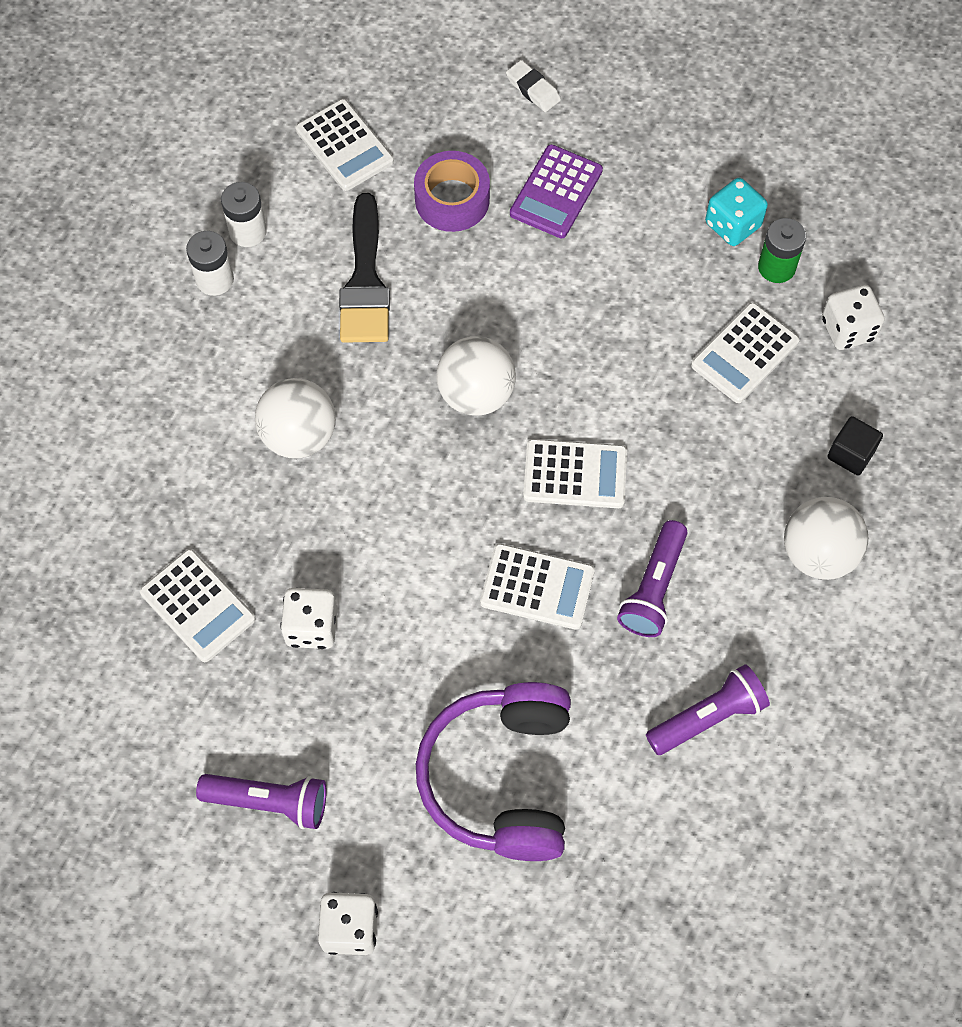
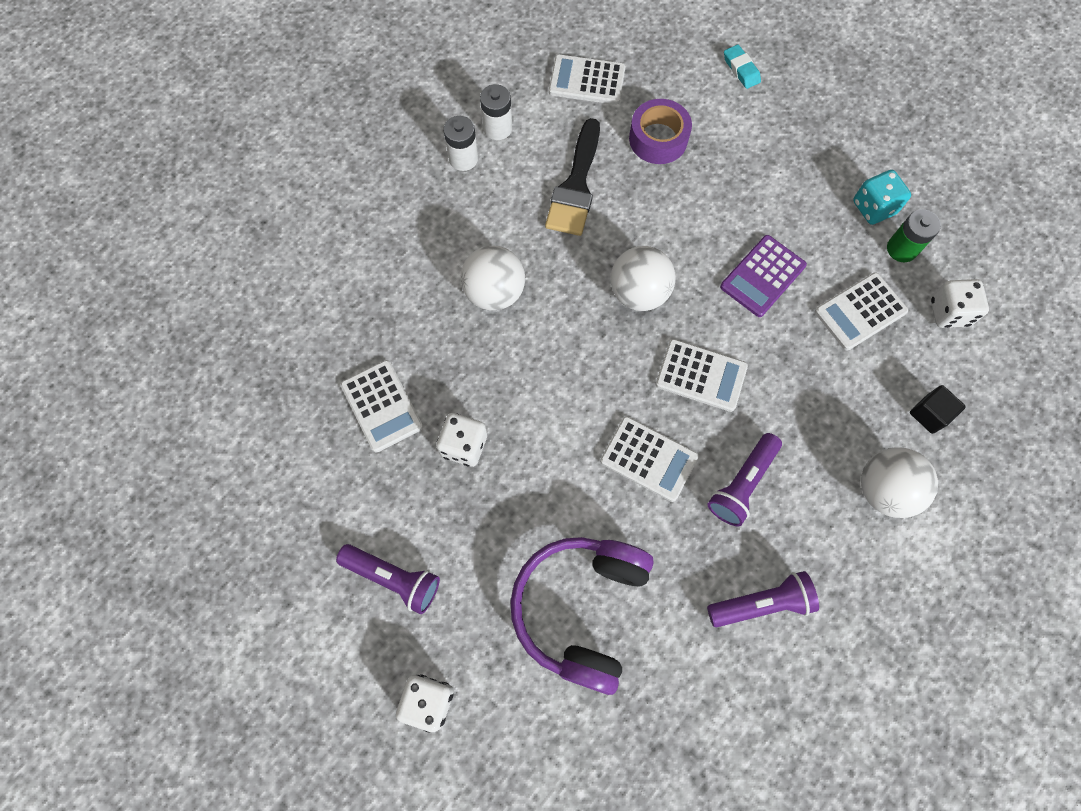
camera: 15 degrees right, 5 degrees up
(344, 146) = (587, 80): white calculator -> white calculator turned 120 degrees clockwise
(533, 89) = (741, 69): white eraser -> turquoise eraser
(556, 192) = (740, 151): purple calculator -> purple calculator (762, 276)

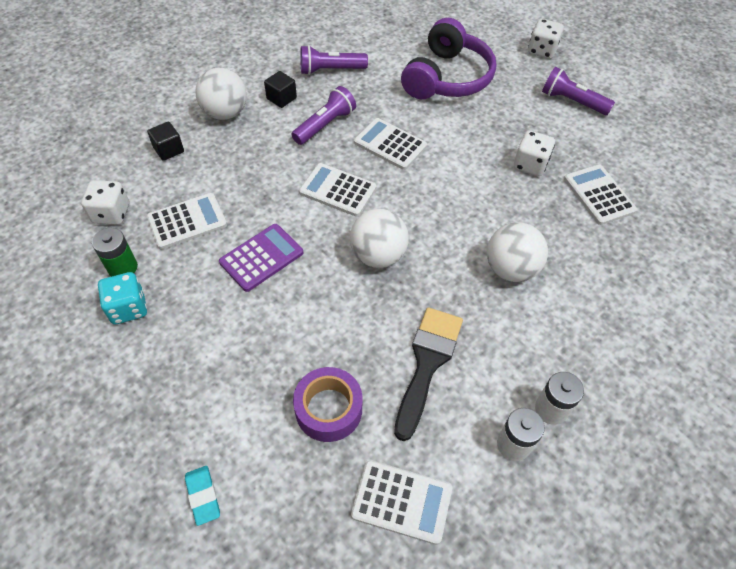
camera: 175 degrees left, 15 degrees down
(816, 530) = (281, 98): none -> black cube

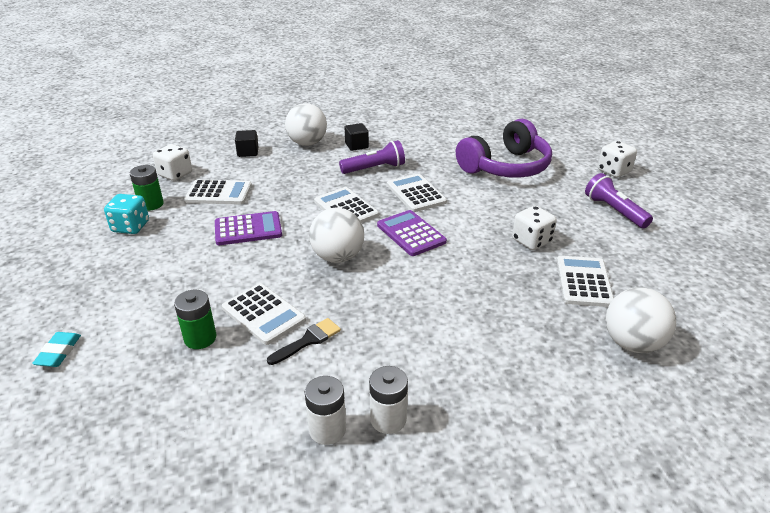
camera: 30 degrees right, 20 degrees down
(328, 409) = (200, 338): purple tape -> green battery
(330, 70) = (411, 139): purple flashlight -> none
(402, 501) = (192, 425): white calculator -> white calculator (263, 314)
(423, 198) = (411, 233): none -> purple calculator
(427, 363) = (308, 340): black brush -> black brush, size x0.56
(510, 269) = (445, 304): white ball -> white ball (632, 343)

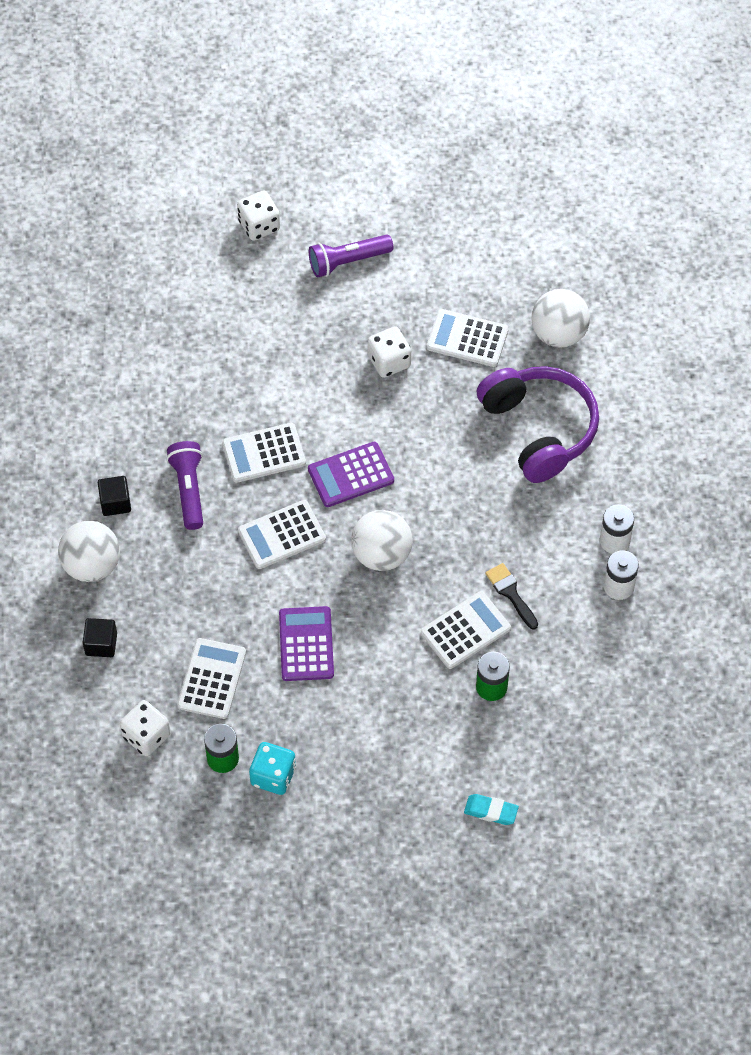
camera: 80 degrees left, 25 degrees up
(506, 167) = (220, 338): purple headphones -> purple headphones (539, 429)

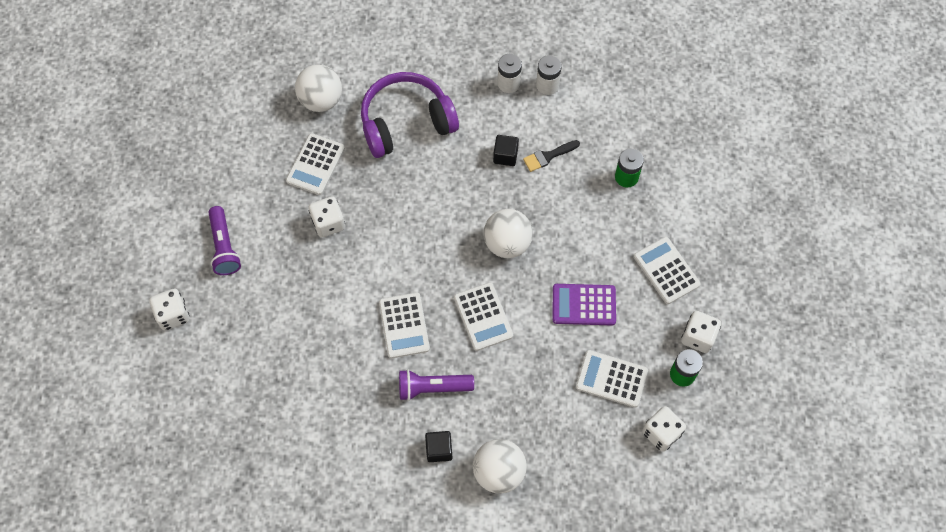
camera: 85 degrees left, 5 degrees up
(101, 644) = (575, 467): black cube -> black cube (505, 156)
(273, 776) = (698, 337): turquoise dice -> white dice
(351, 475) = (432, 260): purple calculator -> none
(465, 630) = (578, 190): white calculator -> white calculator (666, 270)
(491, 811) = (728, 187): turquoise eraser -> none

